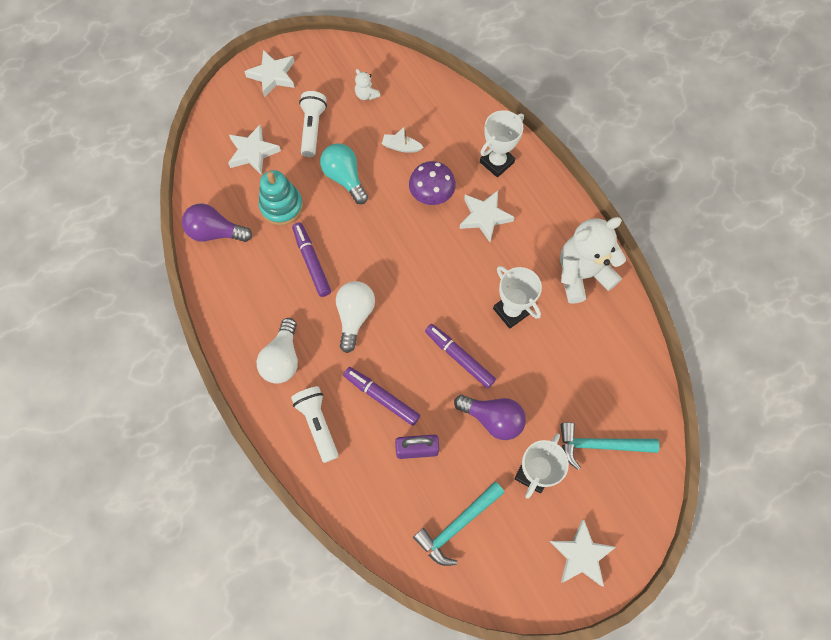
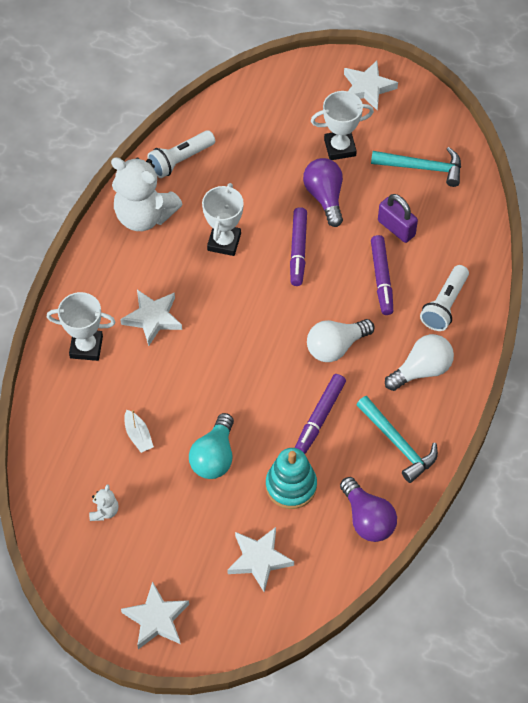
camera: 130 degrees left, 10 degrees down
(312, 129) = (186, 528): white flashlight -> white flashlight (180, 160)
(431, 195) = (168, 374): purple mushroom -> none
(600, 445) = (278, 122): turquoise hammer -> turquoise hammer (398, 443)

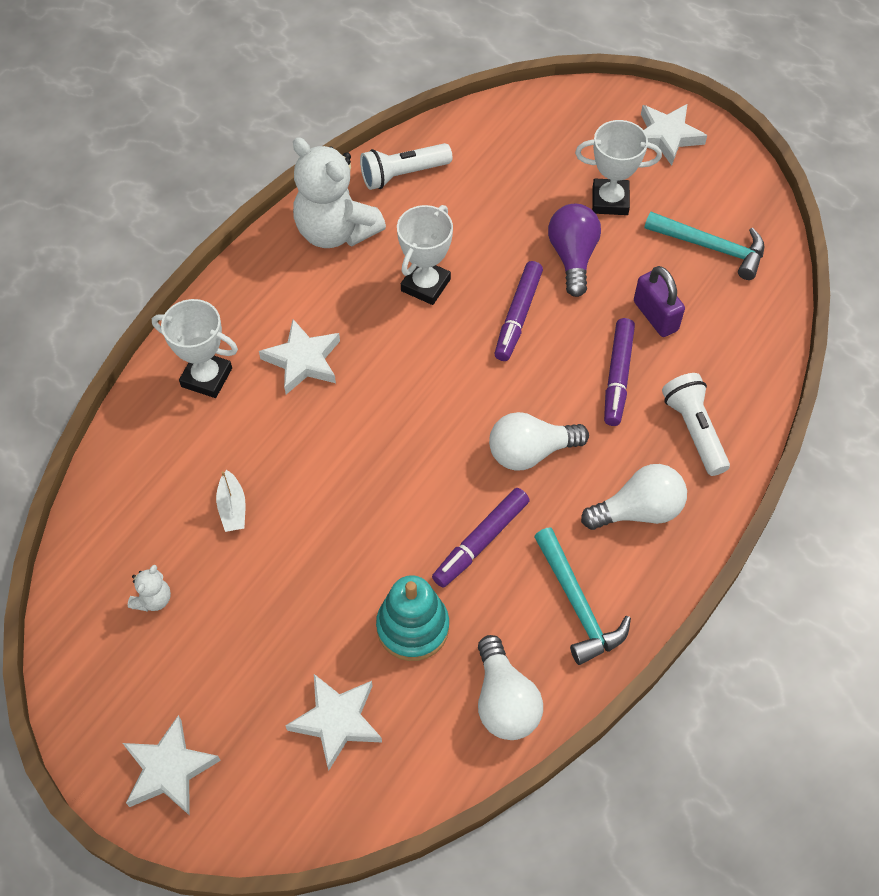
camera: 15 degrees right, 0 degrees up
(214, 457) = (322, 561): turquoise light bulb -> none
(367, 519) = (504, 701): purple light bulb -> white light bulb
(445, 305) = (694, 430): white flashlight -> white flashlight turned 120 degrees clockwise

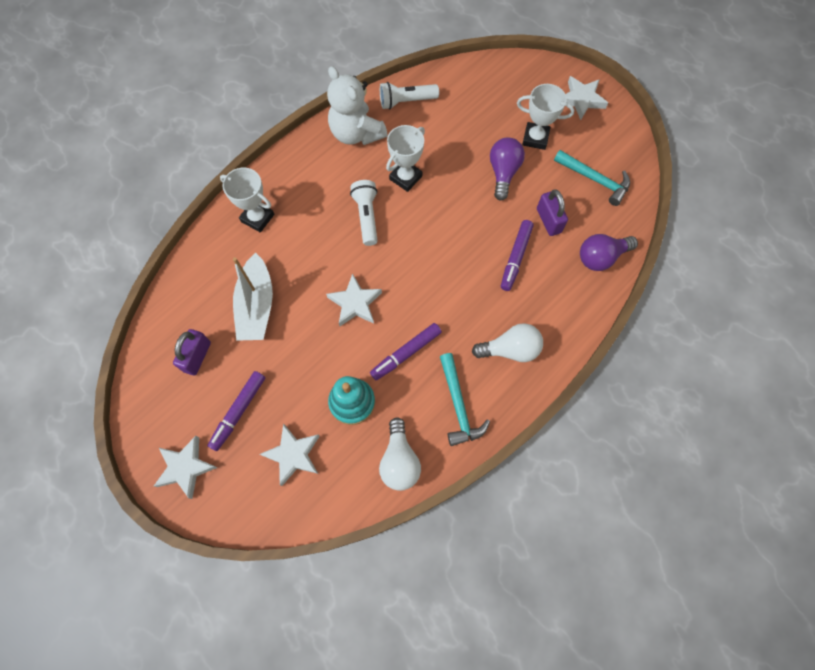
camera: 10 degrees right, 10 degrees up
(153, 599) = (197, 357): white teddy bear -> purple padlock
(232, 508) = (256, 306): white boat -> white boat, size x2.15
(303, 360) = (319, 216): white star -> white star (355, 303)
(518, 316) = (460, 207): purple marker -> purple marker (239, 411)
(530, 452) = (449, 299): white light bulb -> none
(694, 430) = (557, 302): white flashlight -> white flashlight (366, 217)
(745, 357) = (601, 257): none -> purple light bulb

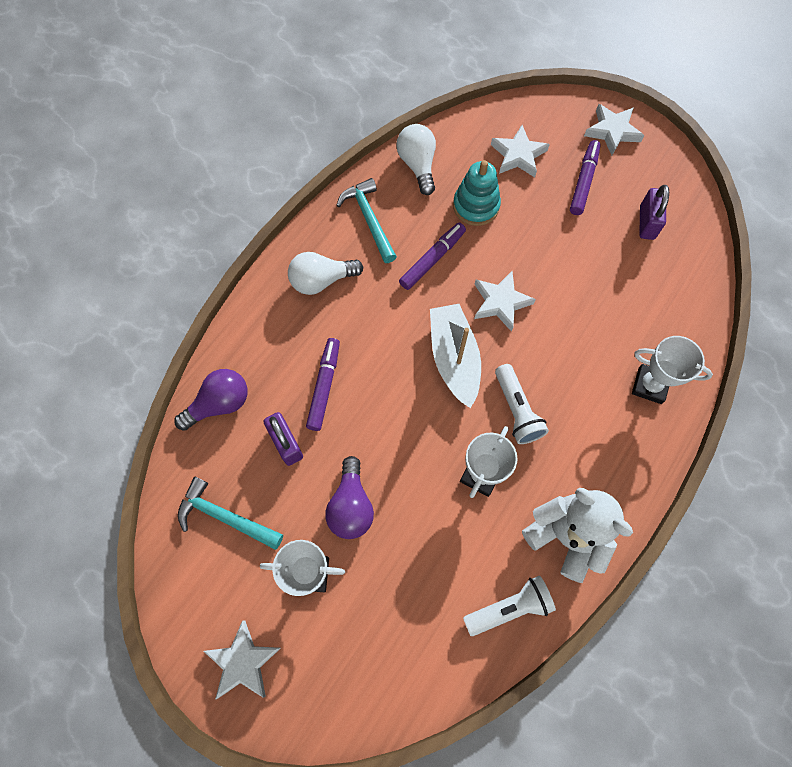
camera: 170 degrees right, 0 degrees up
(256, 306) = (607, 282): white boat -> white boat (454, 358)

